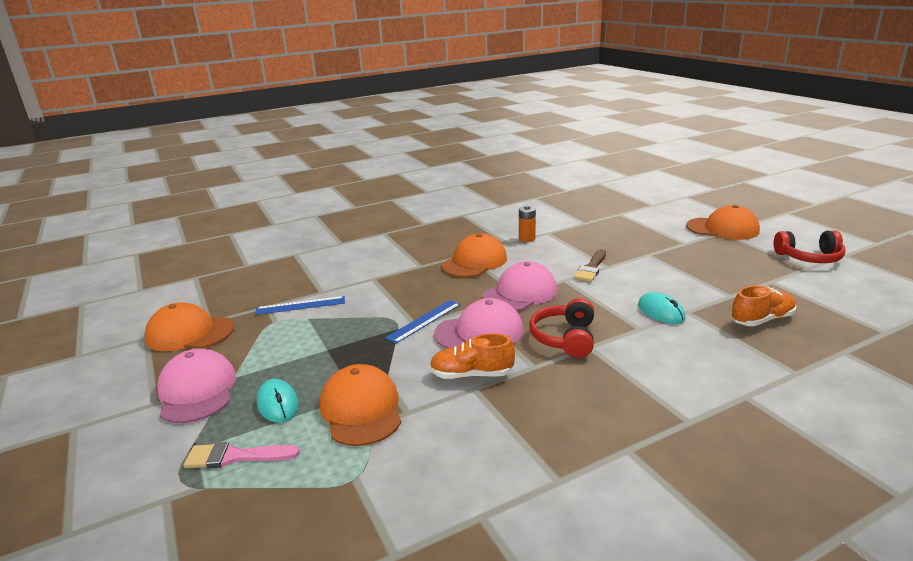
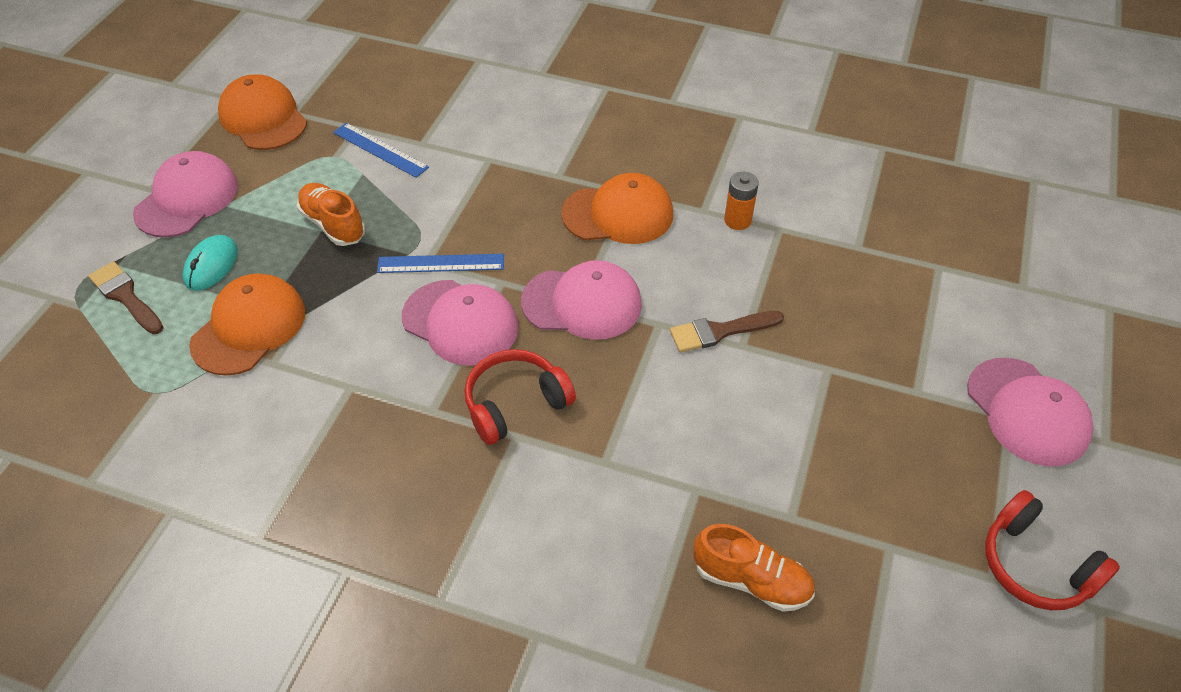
camera: 45 degrees right, 25 degrees up
(235, 456) = (125, 296): pink brush -> brown brush
(472, 375) = (373, 369): orange shoe -> orange shoe (333, 225)
(661, 312) = (667, 462): turquoise mouse -> none
(722, 229) = (1027, 412): orange cap -> pink cap

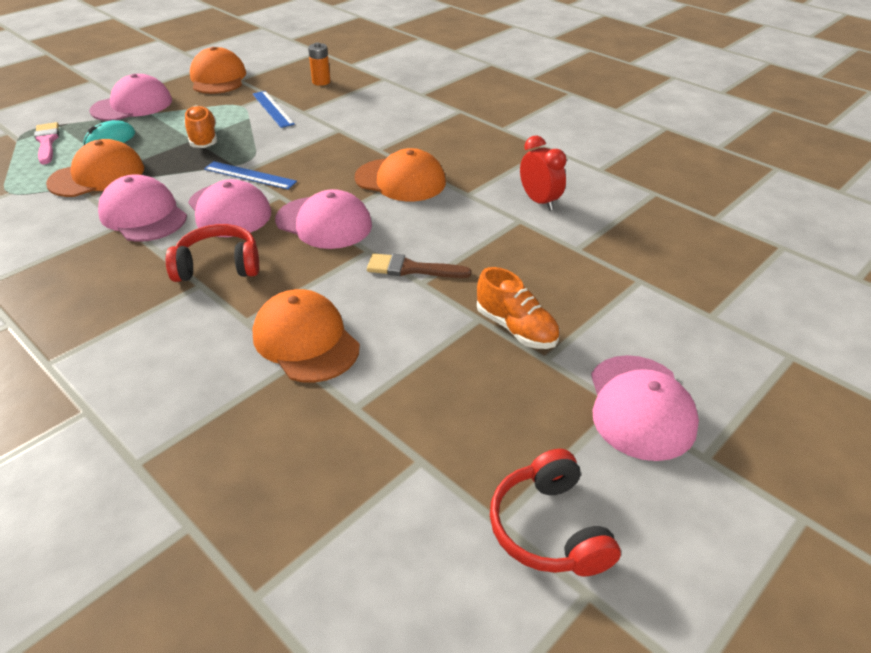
camera: 25 degrees right, 10 degrees down
(125, 296) = (47, 142): brown brush -> pink brush
(364, 366) = (143, 215): none -> pink cap
(685, 461) = (306, 340): none -> orange cap
(737, 220) = (489, 207): orange battery -> orange battery (321, 82)
(751, 580) = (281, 438): orange shoe -> orange shoe (516, 328)
(781, 196) = (539, 201): none -> red clock

